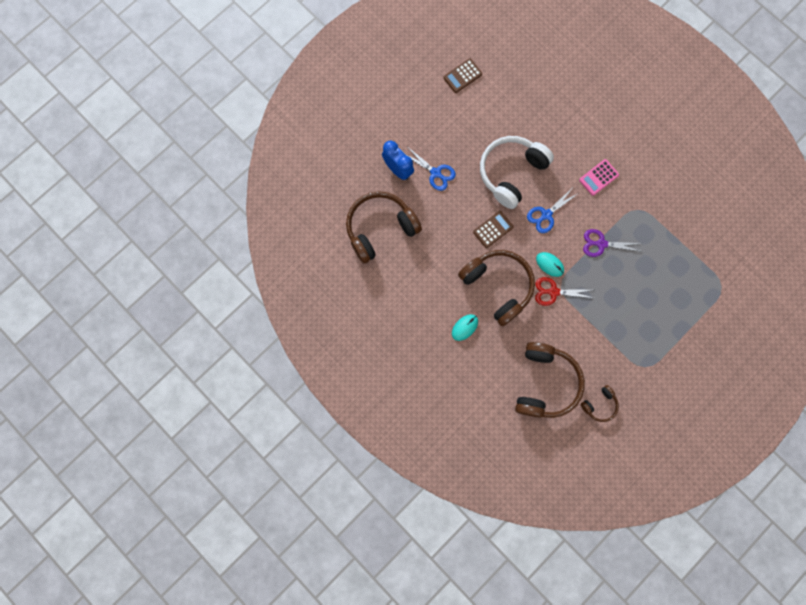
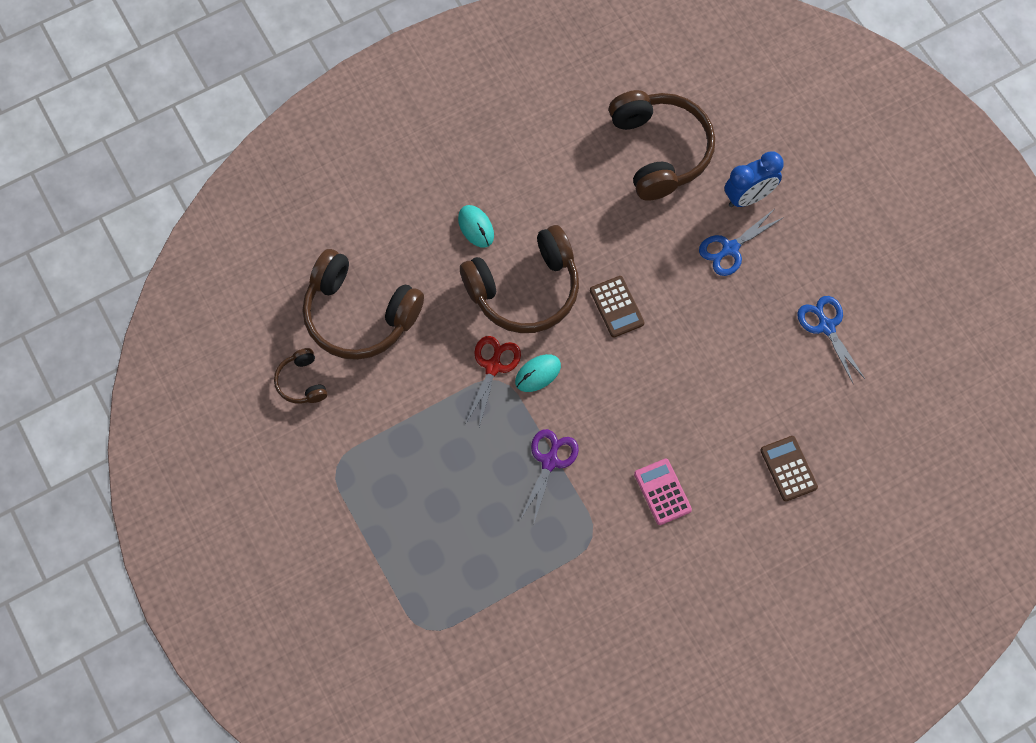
camera: 105 degrees right, 10 degrees down
(462, 76) = (889, 331): brown calculator -> brown calculator (788, 469)
(511, 173) = (703, 359): white headphones -> none
(546, 215) = (620, 392): blue scissors -> blue scissors (826, 326)

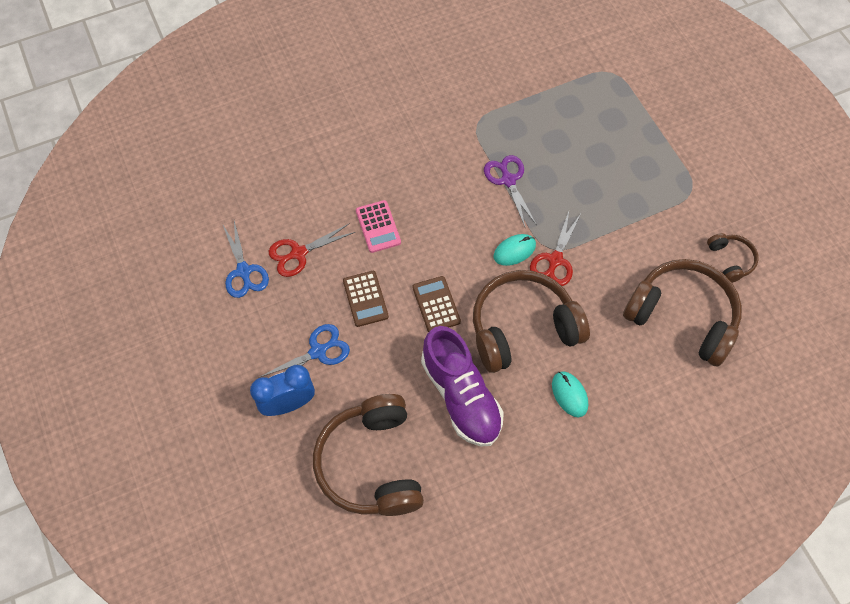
camera: 175 degrees left, 5 degrees down
(549, 461) = (508, 180): purple scissors -> purple scissors turned 135 degrees clockwise
(582, 217) = (461, 396): none -> purple shoe
(662, 492) = (415, 150): pink calculator -> pink calculator (378, 226)
(772, 351) = (298, 253): none -> red scissors
(788, 469) = (306, 159): brown calculator -> brown calculator (365, 299)

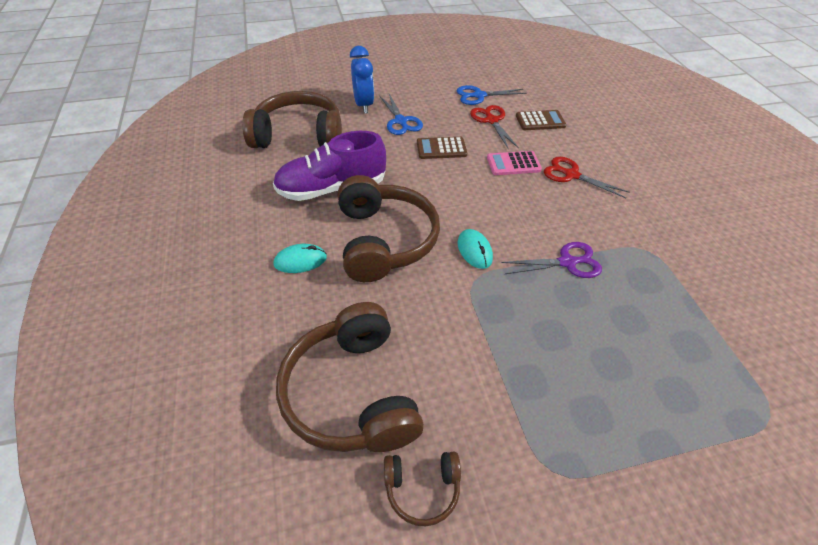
camera: 100 degrees right, 15 degrees down
(436, 304) = (425, 187): brown calculator -> brown calculator (540, 121)
(555, 260) = (457, 282): red scissors -> red scissors (571, 175)
(682, 317) = (352, 393): brown headphones -> brown headphones turned 120 degrees clockwise

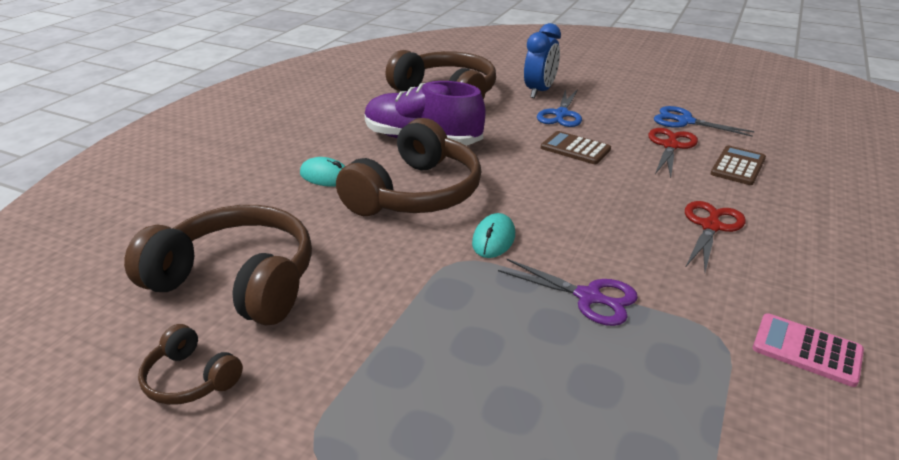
camera: 40 degrees right, 15 degrees down
(352, 393) = (237, 281): brown headphones -> brown headphones turned 90 degrees clockwise
(513, 164) = (645, 190): pink calculator -> pink calculator (806, 350)
(540, 121) = (738, 166): brown calculator -> brown calculator turned 90 degrees counterclockwise
(571, 175) = (710, 226): red scissors -> red scissors turned 45 degrees clockwise

